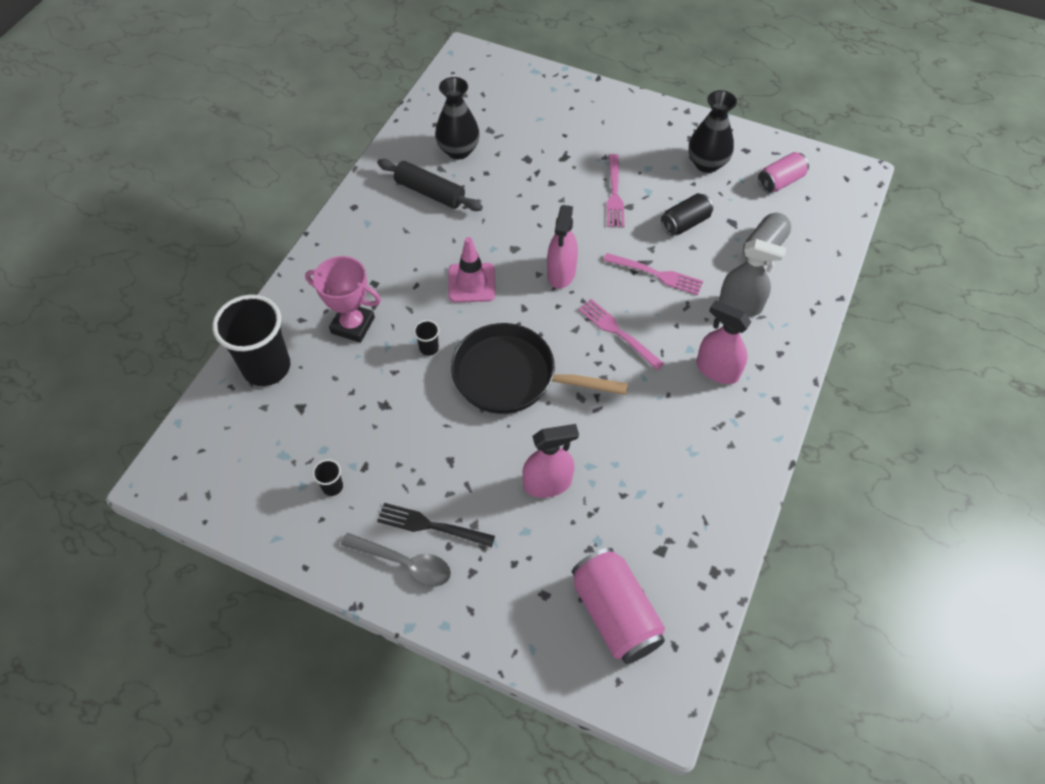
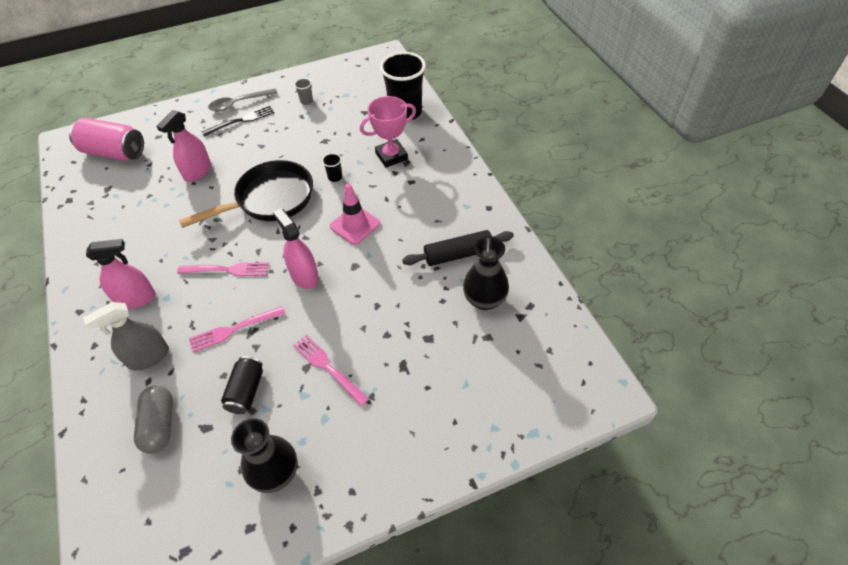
camera: 135 degrees right, 5 degrees down
(332, 487) = (306, 101): black cup -> grey cup
(780, 181) = (188, 517): pink can -> none

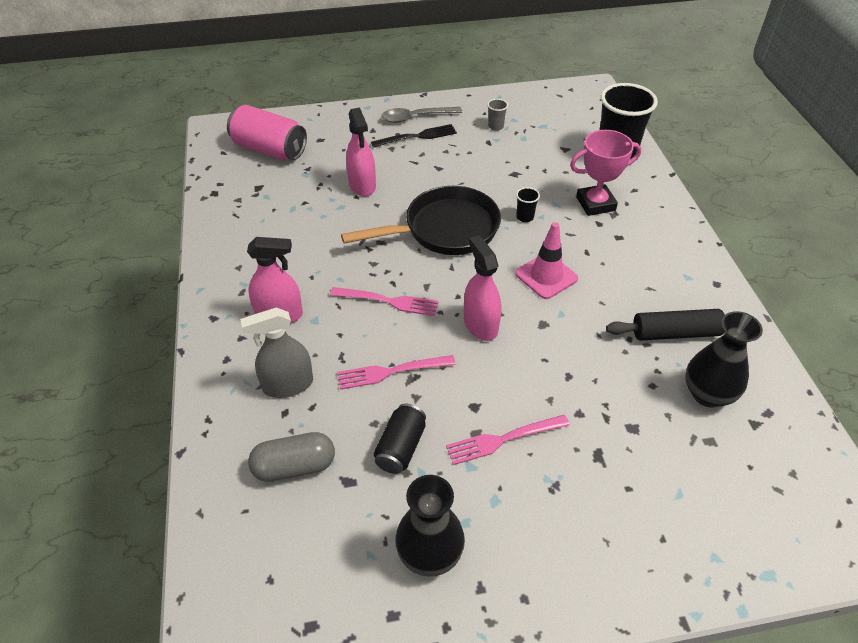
camera: 10 degrees right, 5 degrees down
(160, 425) = (294, 467): grey capsule -> grey capsule turned 75 degrees clockwise
(197, 172) = (362, 185): pink spray bottle -> pink spray bottle turned 60 degrees counterclockwise
(328, 368) = (503, 439): pink fork -> pink fork turned 75 degrees counterclockwise

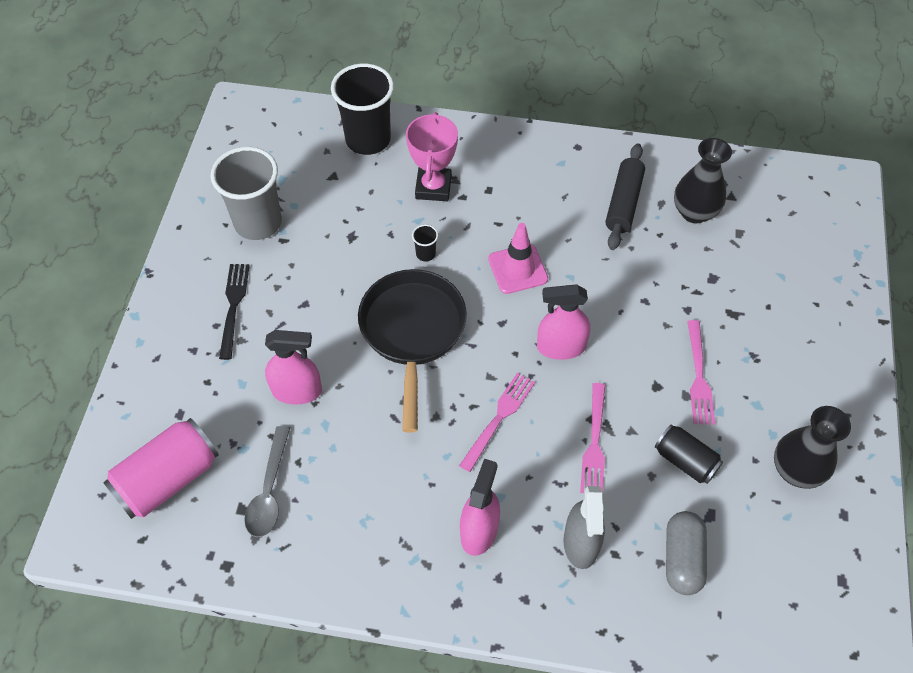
camera: 70 degrees left, 10 degrees up
(415, 117) = (193, 296): grey spoon -> grey spoon (269, 491)
(495, 126) = (258, 223): grey cup -> grey cup, size x2.48

